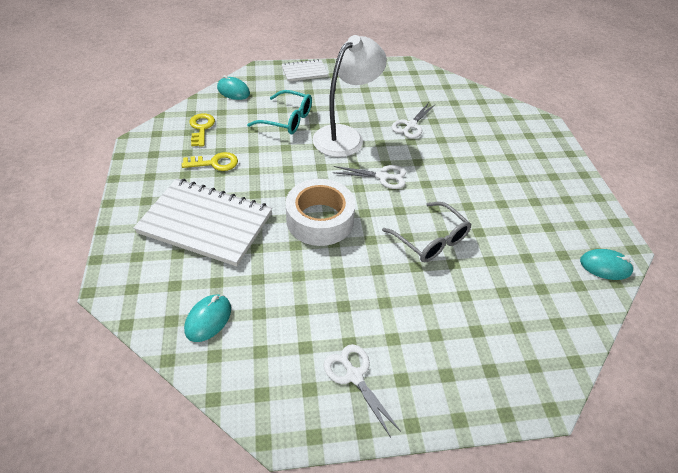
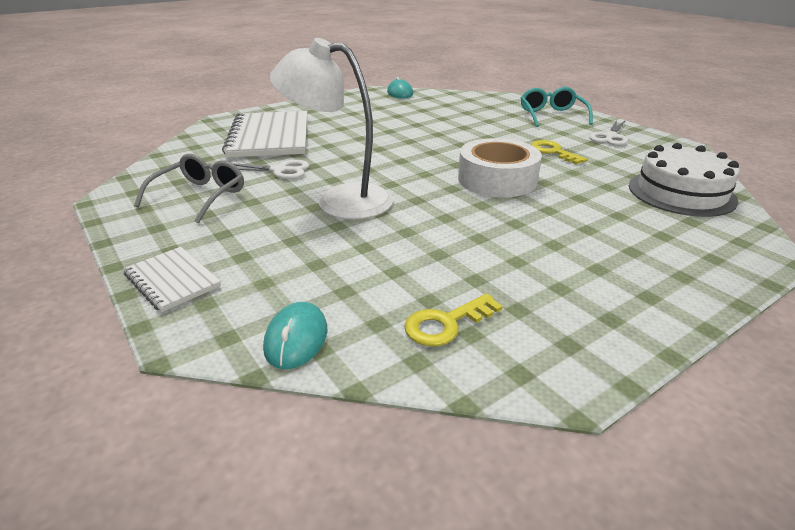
camera: 115 degrees left, 15 degrees down
(205, 223) = (602, 235): white notebook -> white notebook (270, 137)
(208, 319) = (681, 193): turquoise mouse -> white cake
(214, 163) = (506, 272): yellow key -> yellow key (553, 152)
(287, 120) = (341, 250): turquoise glasses -> turquoise glasses (551, 115)
(382, 176) = (393, 167): white scissors -> none
(431, 240) = (451, 136): grey glasses -> grey glasses (200, 196)

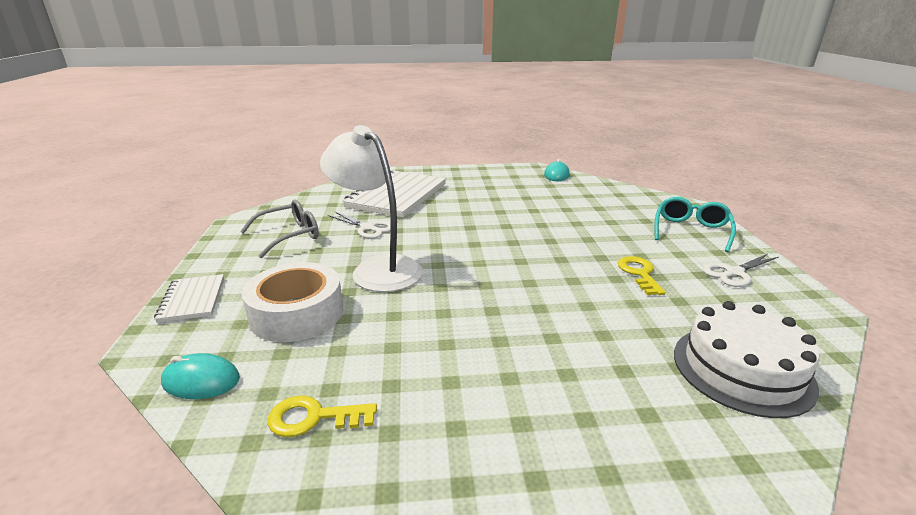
camera: 30 degrees right, 5 degrees down
(296, 339) = (201, 380): turquoise mouse -> turquoise mouse turned 60 degrees clockwise
(497, 179) = (539, 288): white tape -> white tape (297, 313)

